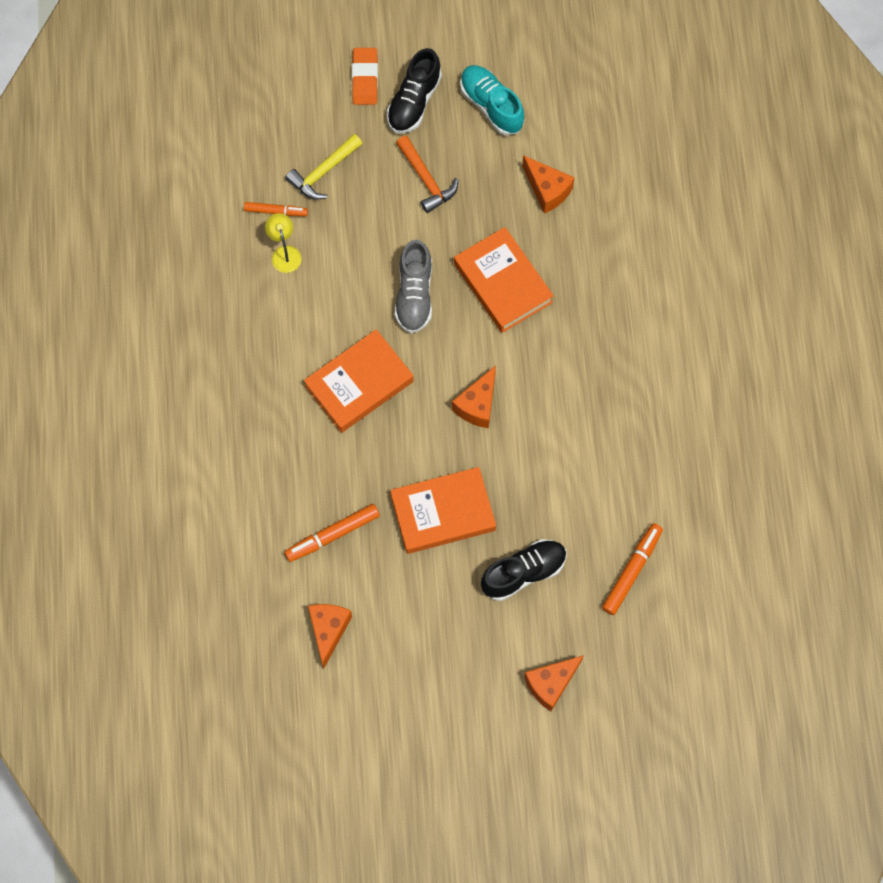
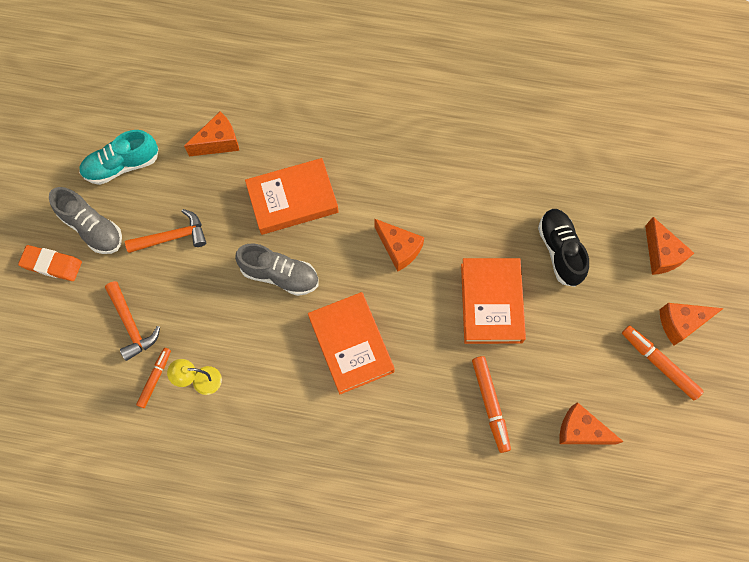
camera: 75 degrees left, 0 degrees up
(323, 172) = (131, 325): yellow hammer -> orange hammer
(414, 102) = (93, 228): black shoe -> grey shoe
(475, 717) = (680, 323): none -> orange cheese
(632, 571) = (575, 167): orange marker -> orange marker (659, 364)

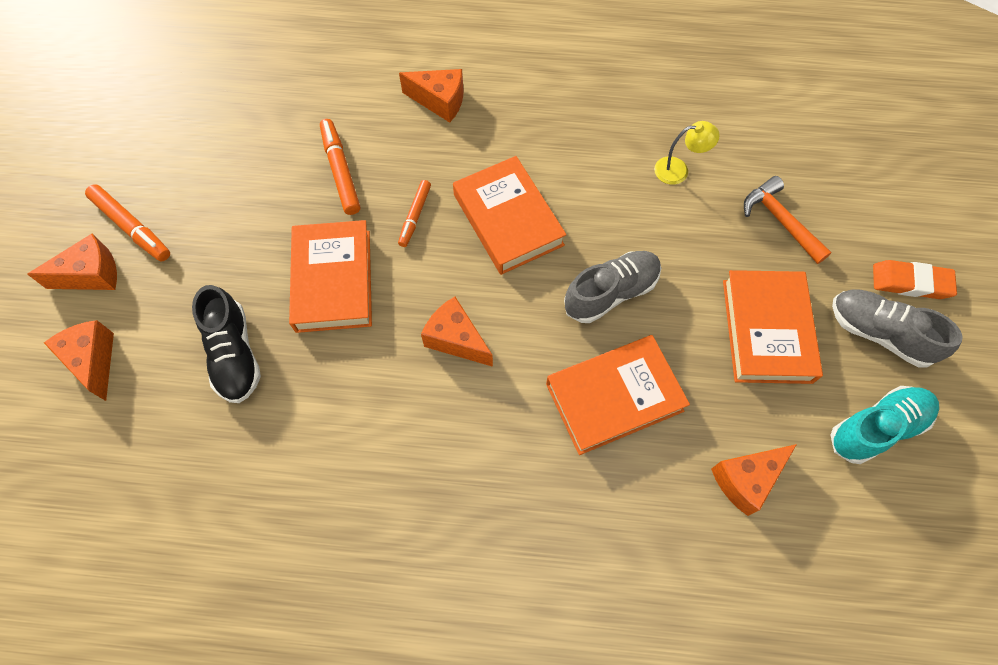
camera: 175 degrees right, 5 degrees down
(155, 378) = (731, 168): orange marker -> orange marker (415, 216)
(173, 237) = (766, 330): orange hammer -> orange book
(280, 275) = (610, 293): grey shoe -> grey shoe turned 135 degrees clockwise
(580, 430) = (239, 154): orange cheese -> orange cheese (440, 101)

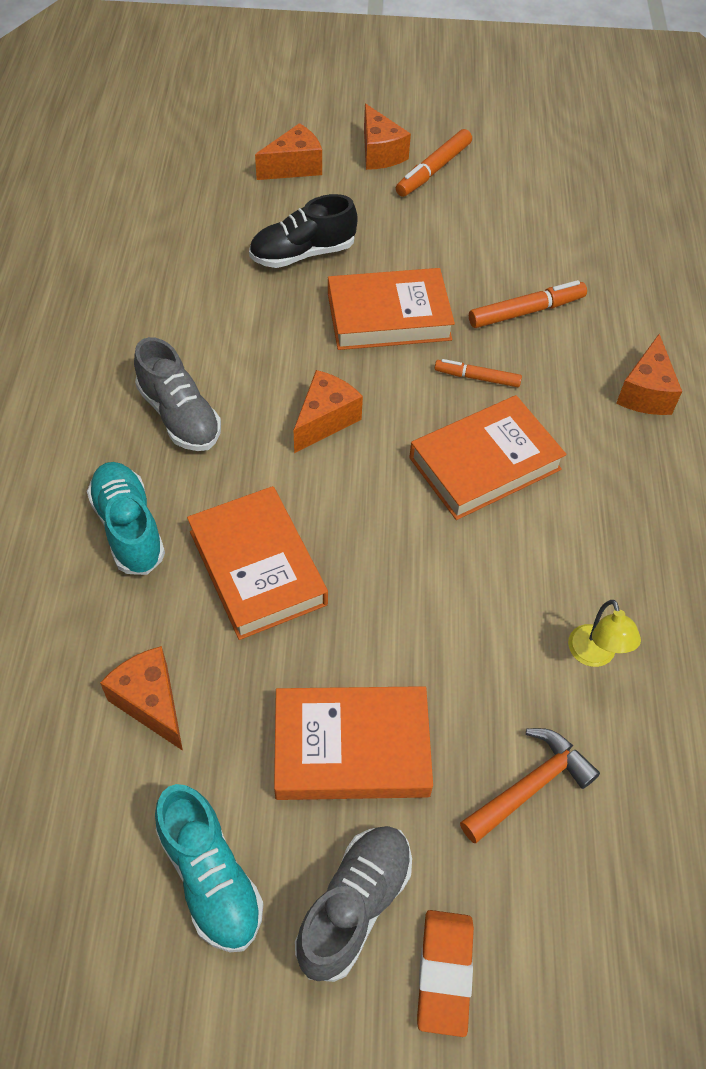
camera: 85 degrees right, 10 degrees down
(575, 511) = (128, 528): none -> turquoise shoe
(610, 293) = (394, 568): grey shoe -> grey shoe (179, 415)

